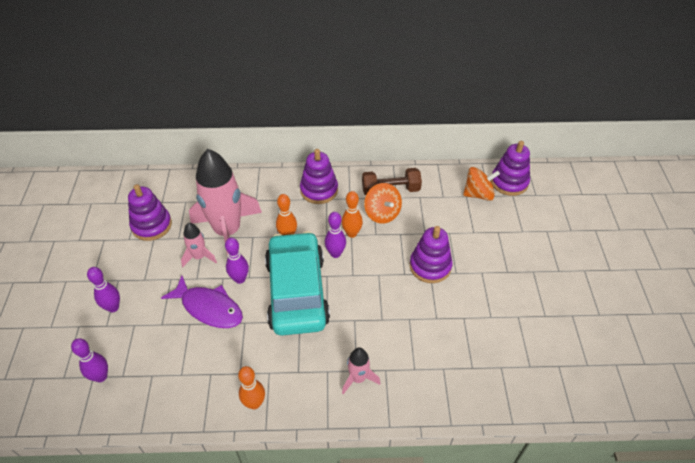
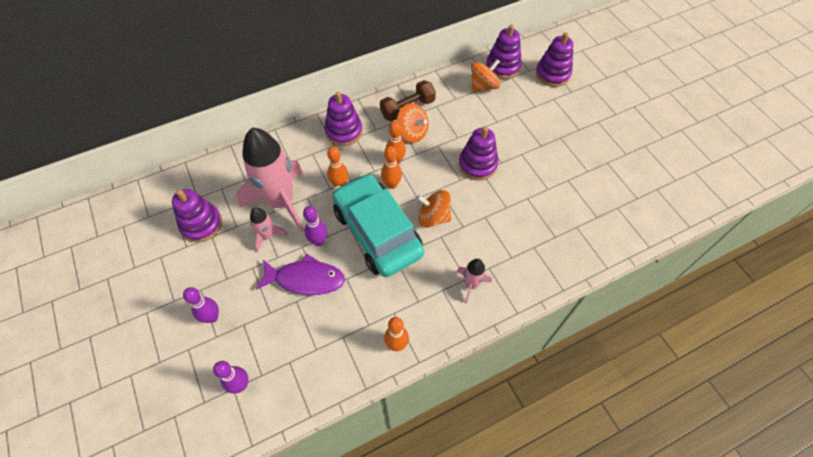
camera: 25 degrees left, 10 degrees up
(335, 253) = (391, 184): purple bowling pin -> orange bowling pin
(358, 299) = (433, 217): none -> orange spinning top
(559, 206) = (552, 74): none -> purple stacking toy

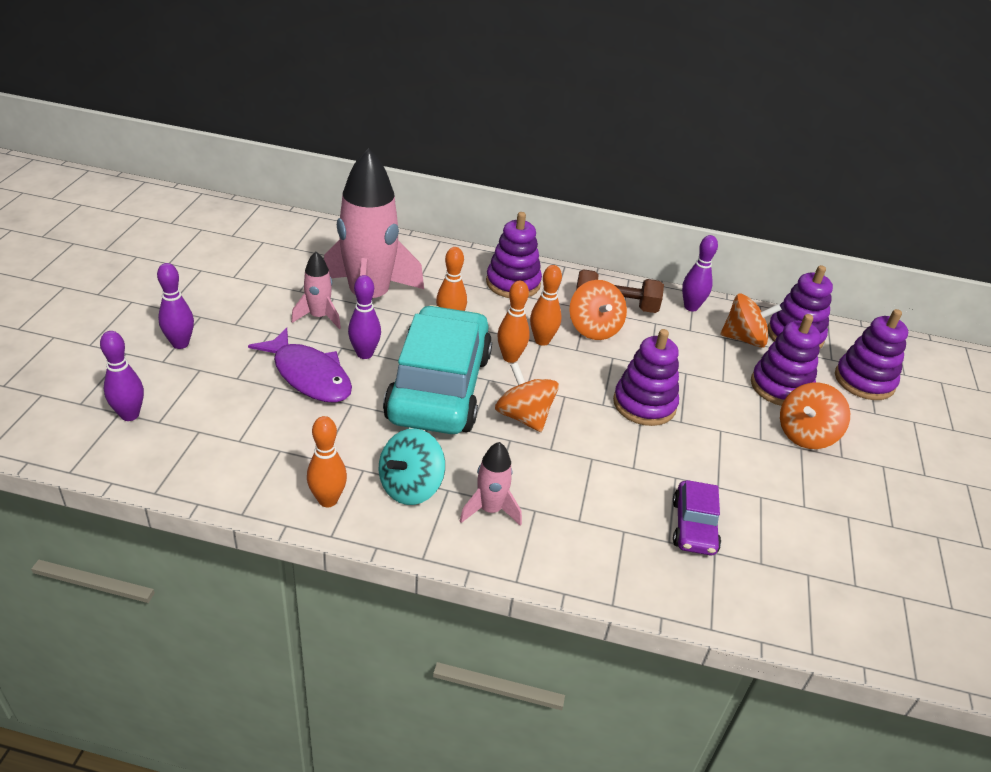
camera: 35 degrees right, 20 degrees down
(201, 224) = (270, 269): purple stacking toy -> purple stacking toy (780, 387)
(425, 303) = (410, 486): none -> turquoise spinning top
(442, 82) = (691, 307): none -> purple bowling pin
(556, 128) = (806, 434): none -> orange spinning top
(557, 220) = (694, 526): none -> purple car

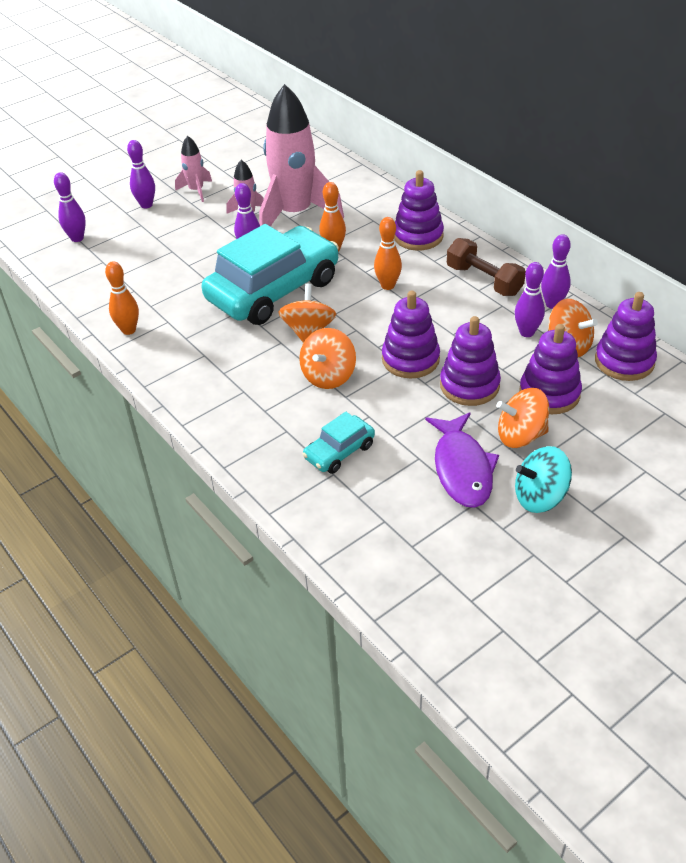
camera: 45 degrees right, 5 degrees up
(309, 376) = (199, 252): purple fish -> purple fish (462, 468)
(410, 486) = (184, 343): turquoise spinning top -> turquoise spinning top (540, 497)
(490, 510) = (215, 378): pink rocket -> pink rocket (196, 190)
(510, 357) = (348, 289): orange bowling pin -> none
(594, 328) = (442, 291): orange spinning top -> orange spinning top (328, 376)
(694, 526) = (339, 452): purple car -> turquoise car
(702, 340) = (527, 332): none -> purple bowling pin
(864, 381) = (642, 421): purple stacking toy -> purple stacking toy (469, 385)

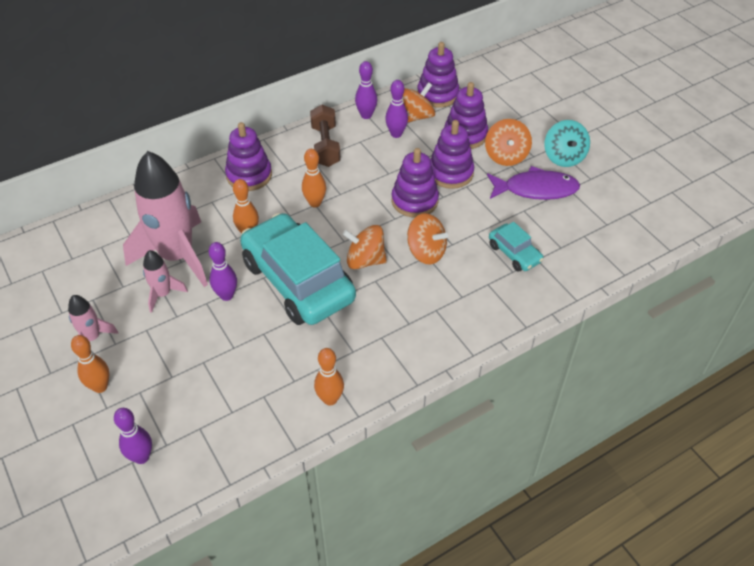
camera: 85 degrees left, 5 degrees up
(146, 205) = (100, 386): purple bowling pin -> orange bowling pin
(484, 280) = (325, 146): brown dumbbell -> brown dumbbell turned 60 degrees counterclockwise

